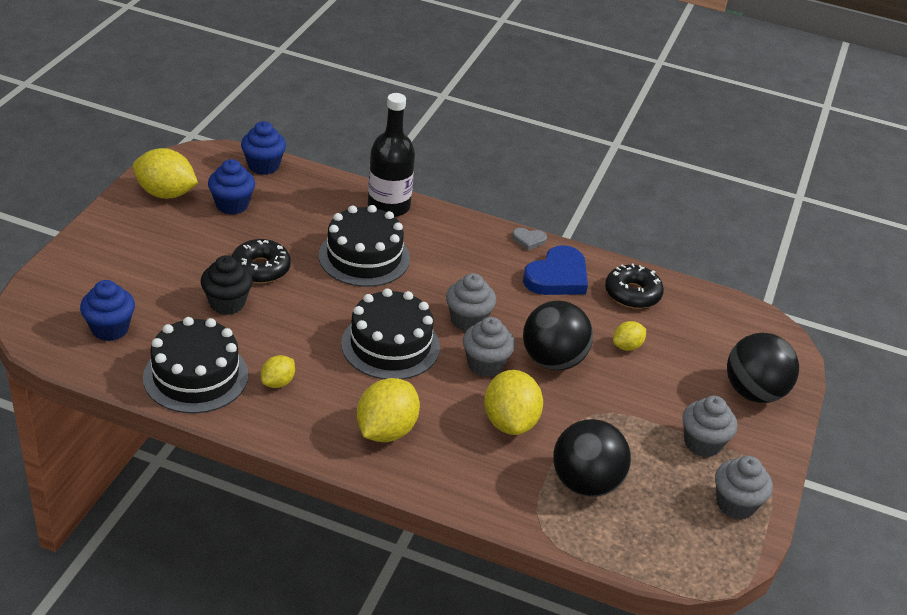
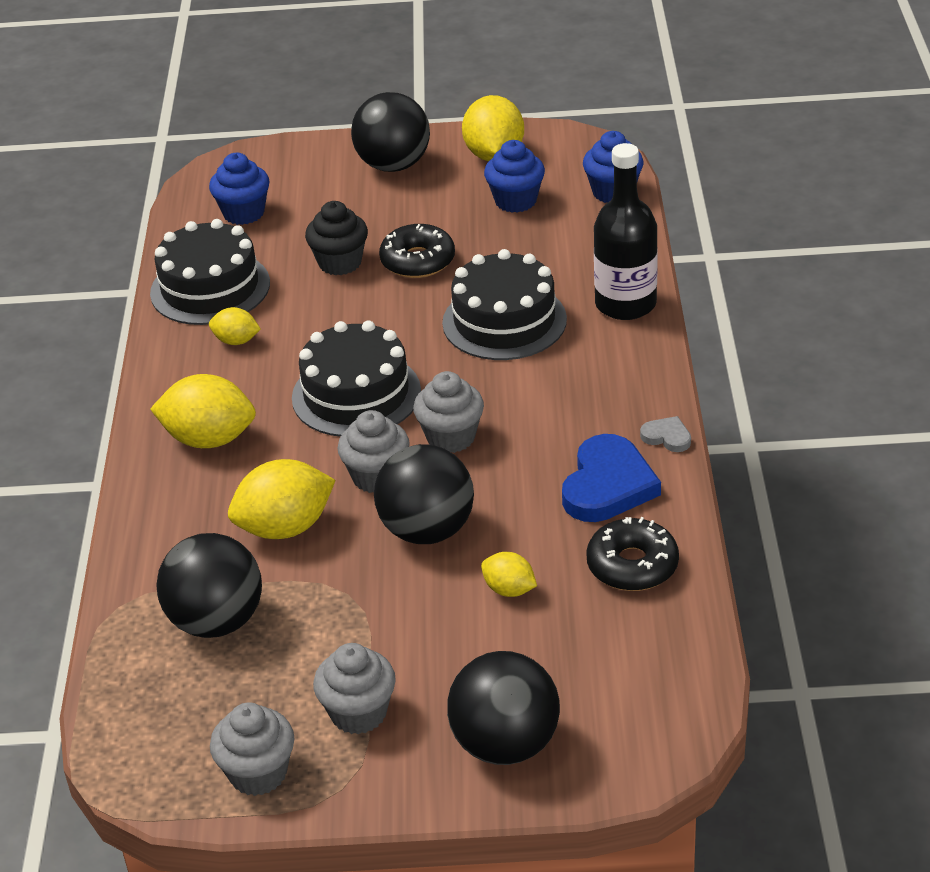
camera: 75 degrees right, 0 degrees up
(127, 239) = (393, 165): none -> black ball
(529, 240) = (667, 437): grey heart -> grey heart turned 135 degrees clockwise
(557, 277) = (608, 485): blue heart -> blue heart turned 90 degrees counterclockwise

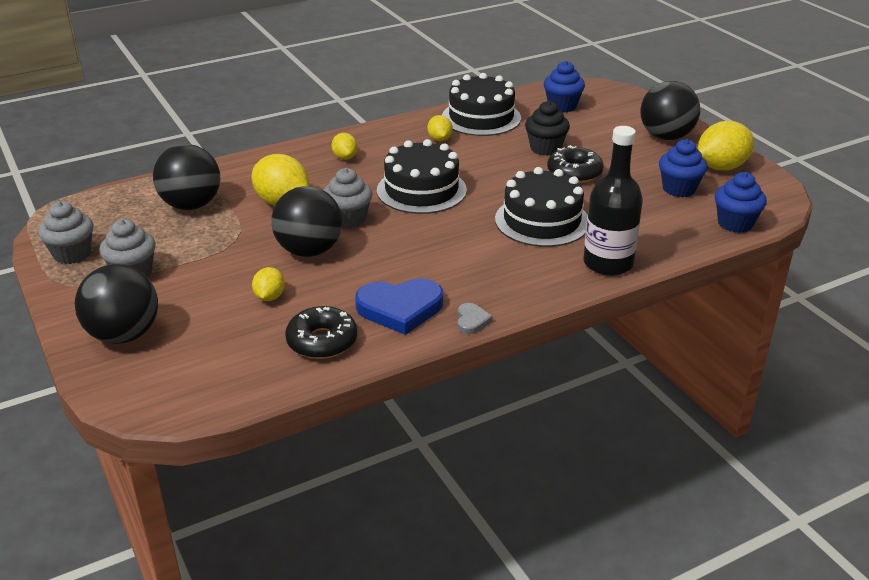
camera: 60 degrees right, 5 degrees down
(209, 439) = (345, 157): yellow lemon -> yellow lemon, size x0.54
(451, 437) = (405, 234): grey cupcake -> none

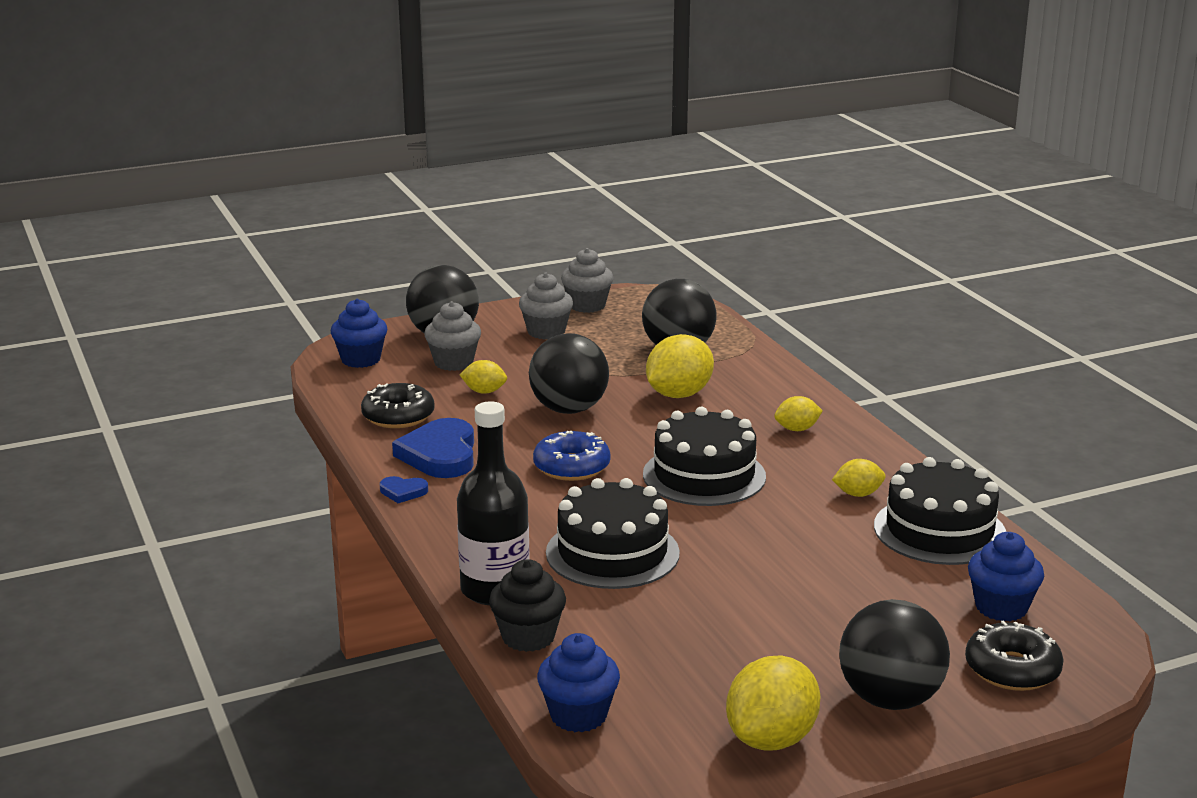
camera: 95 degrees right, 10 degrees down
(348, 219) = (635, 430): grey cupcake -> grey cupcake (454, 362)
(415, 243) = (571, 467): none -> blue donut
(471, 321) = (403, 492): grey heart -> blue heart
(545, 148) = (834, 576): black cupcake -> black cupcake (528, 637)
(574, 173) = (751, 592): black donut -> black donut (1012, 669)
(679, 189) = (695, 680): blue cupcake -> blue cupcake (361, 359)
(721, 167) = (771, 739): yellow lemon -> yellow lemon turned 60 degrees clockwise

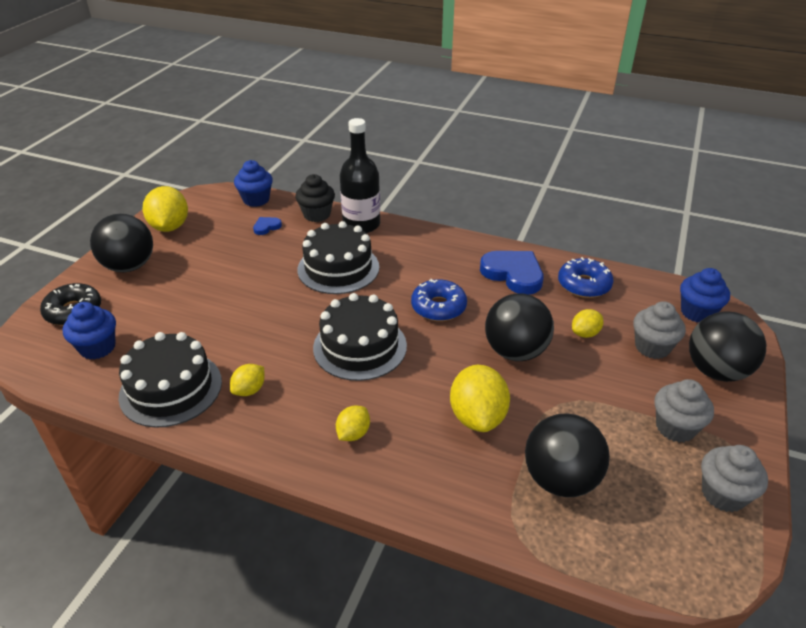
camera: 135 degrees right, 15 degrees up
(398, 416) = (584, 285): black donut -> blue donut
(403, 492) = (485, 244): blue heart -> blue heart (266, 227)

